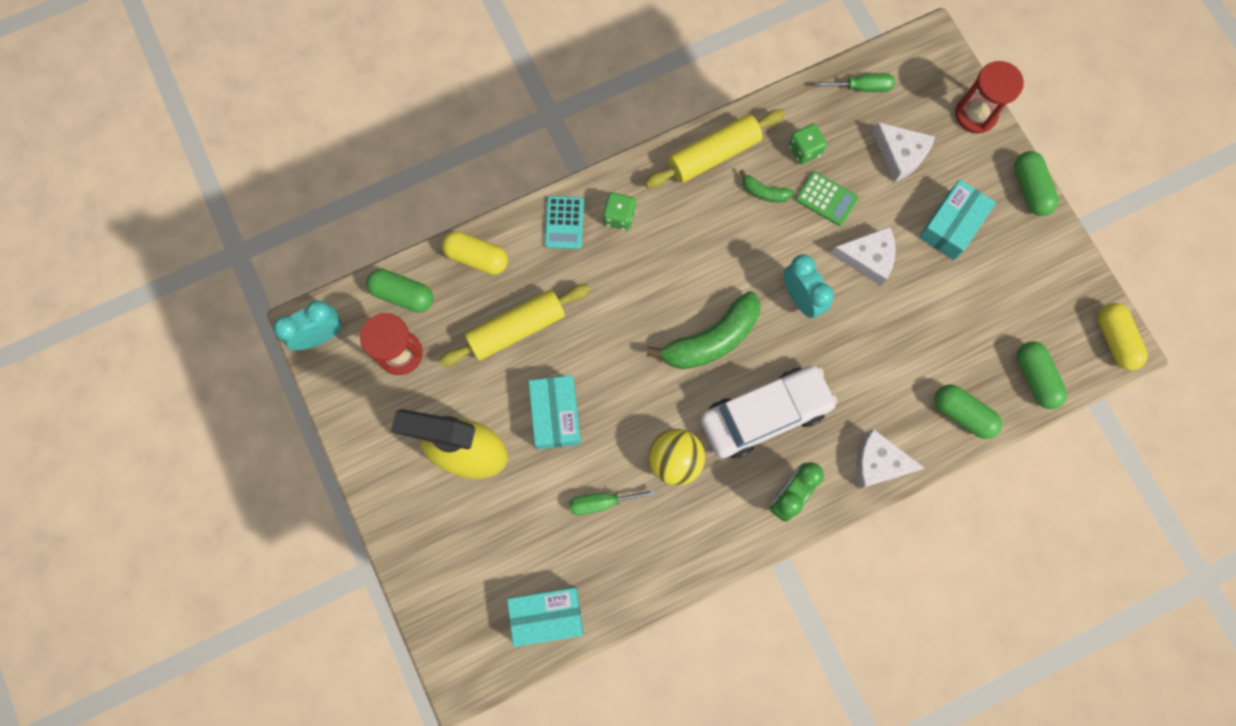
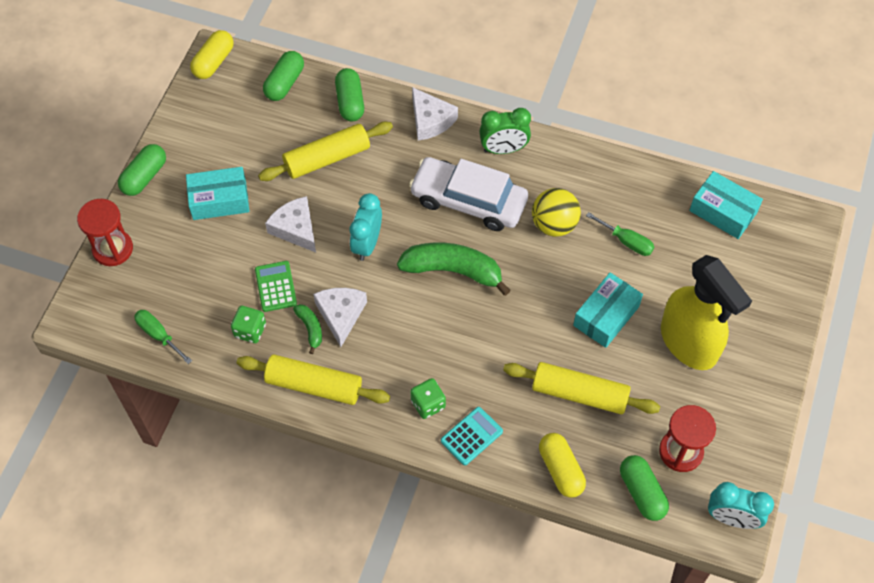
camera: 135 degrees left, 15 degrees down
(900, 155) = (193, 269): white cheese -> white cheese (341, 315)
(917, 342) = (327, 158): none -> yellow rolling pin

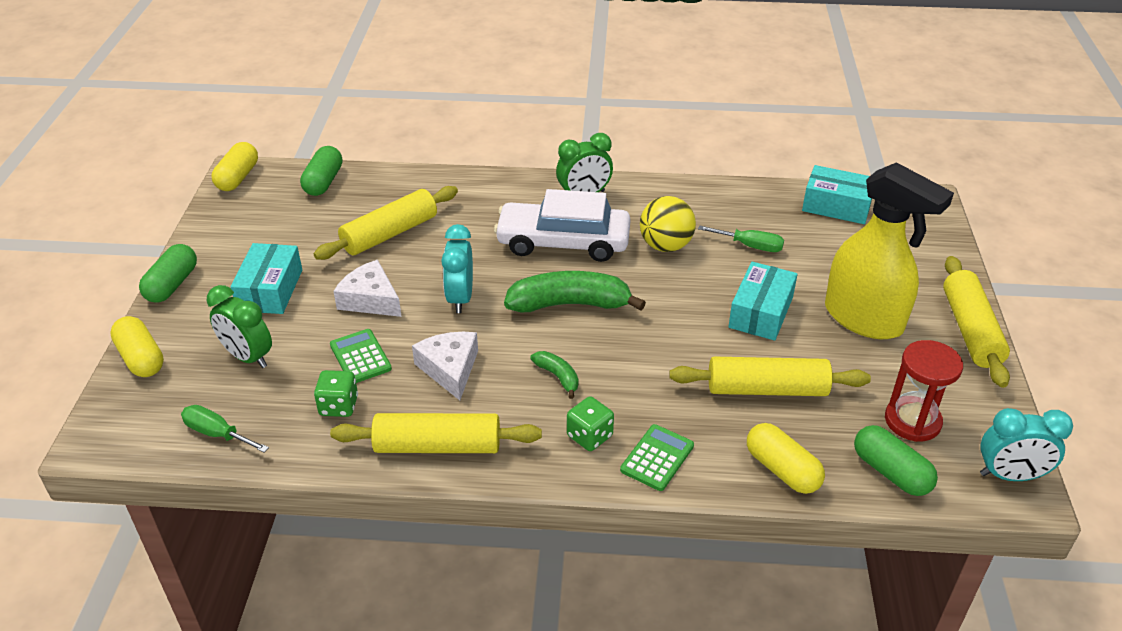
camera: 15 degrees left, 20 degrees down
(112, 249) = (141, 358): red hourglass -> yellow capsule
(191, 266) = (248, 357): none -> green clock
(219, 200) = (270, 290): turquoise box -> turquoise box turned 60 degrees counterclockwise
(310, 329) = (416, 389): green banana -> green banana (558, 377)
(350, 102) = (402, 185): green capsule -> none
(430, 120) = (496, 186): white cheese -> none
(471, 436) = (657, 458): turquoise calculator -> green calculator
(772, 376) = (970, 330): none -> yellow rolling pin

